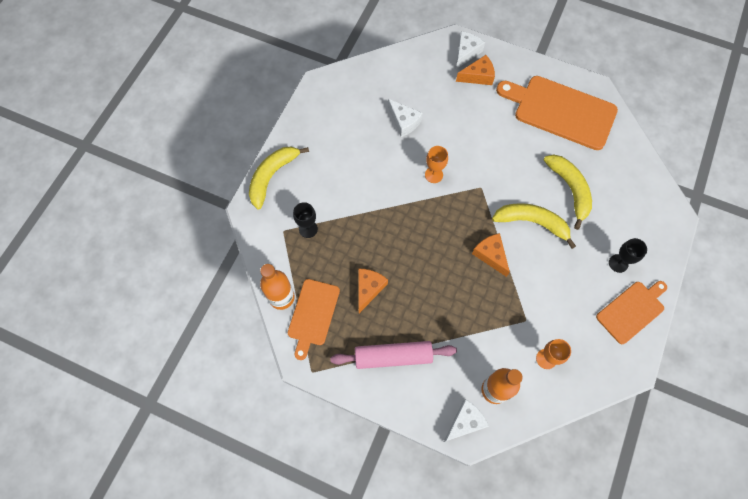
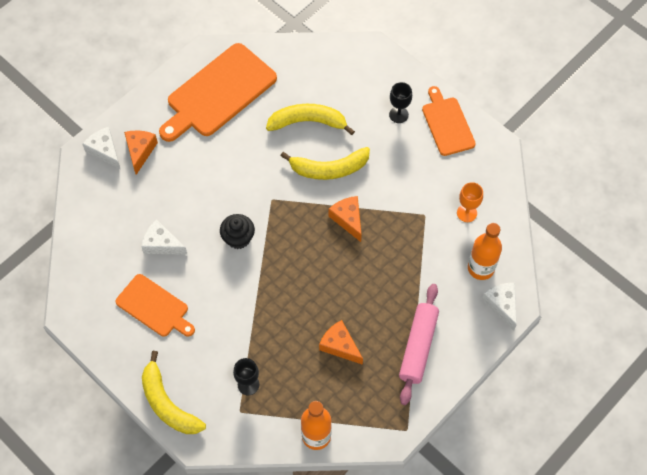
camera: 70 degrees left, 5 degrees down
(313, 315) = (347, 410): orange cutting board -> orange cutting board (154, 307)
(404, 122) = (162, 244): white cheese -> white cheese turned 135 degrees counterclockwise
(433, 175) = (238, 238): orange goblet -> black cupcake
(490, 255) = (348, 219): orange cheese -> orange cheese turned 75 degrees clockwise
(532, 222) = (329, 169): yellow banana -> yellow banana turned 135 degrees counterclockwise

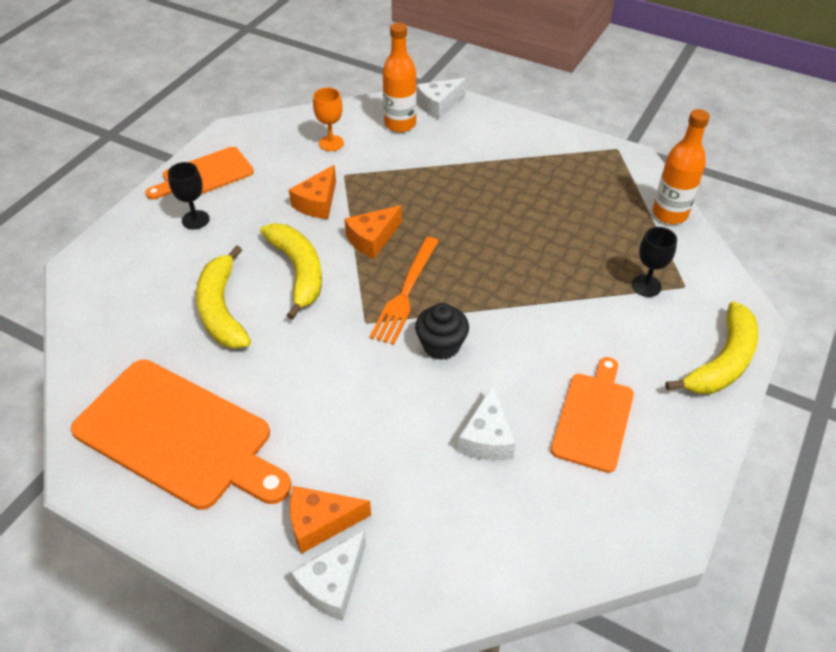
camera: 105 degrees left, 15 degrees down
(290, 228) = (405, 293): none -> orange fork
(340, 346) = (549, 215): orange cheese -> orange cheese (317, 203)
(418, 347) = (517, 155): pink rolling pin -> none

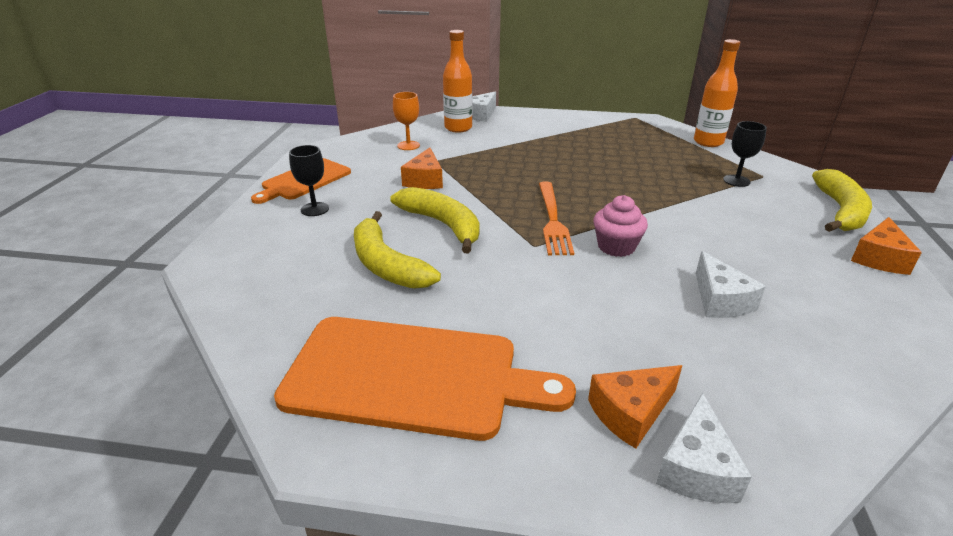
camera: 20 degrees left, 15 degrees down
(372, 239) = (493, 193): orange cheese -> orange cheese (879, 258)
(441, 345) = (616, 247): black cupcake -> pink cupcake
(593, 417) = (790, 265): orange cutting board -> none

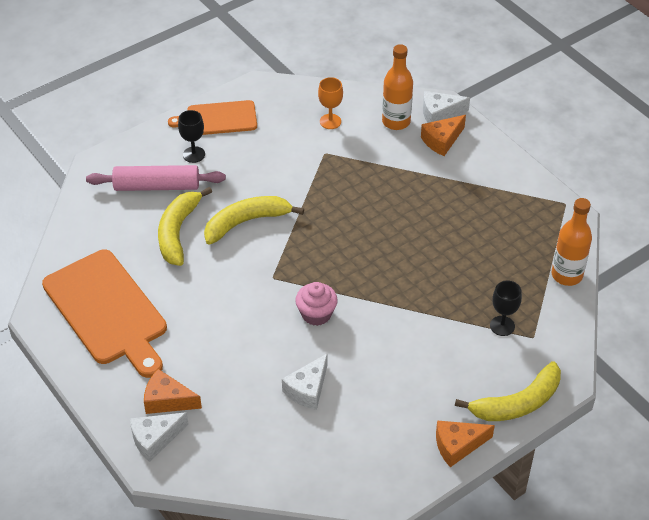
camera: 45 degrees right, 15 degrees up
(307, 245) = (157, 186): none -> pink rolling pin
(425, 180) = (291, 170): orange cheese -> orange cheese (442, 140)
(443, 225) = (246, 222): yellow banana -> yellow banana turned 120 degrees counterclockwise
(552, 220) = (314, 266): orange fork -> none

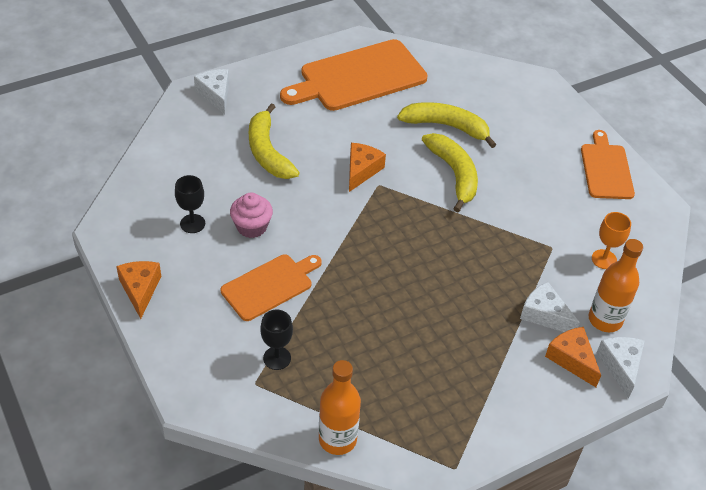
camera: 95 degrees right, 0 degrees up
(157, 186) = (508, 117): pink rolling pin -> none
(167, 400) = (253, 104): orange cheese -> orange cheese (361, 170)
(194, 154) = (552, 146): black goblet -> black goblet (192, 223)
(307, 389) = (238, 192): white cheese -> white cheese (544, 315)
(316, 314) = (326, 210): pink cupcake -> pink cupcake (252, 227)
(423, 343) = (270, 285): none -> orange cutting board
(517, 403) = (173, 349): yellow banana -> yellow banana (267, 152)

